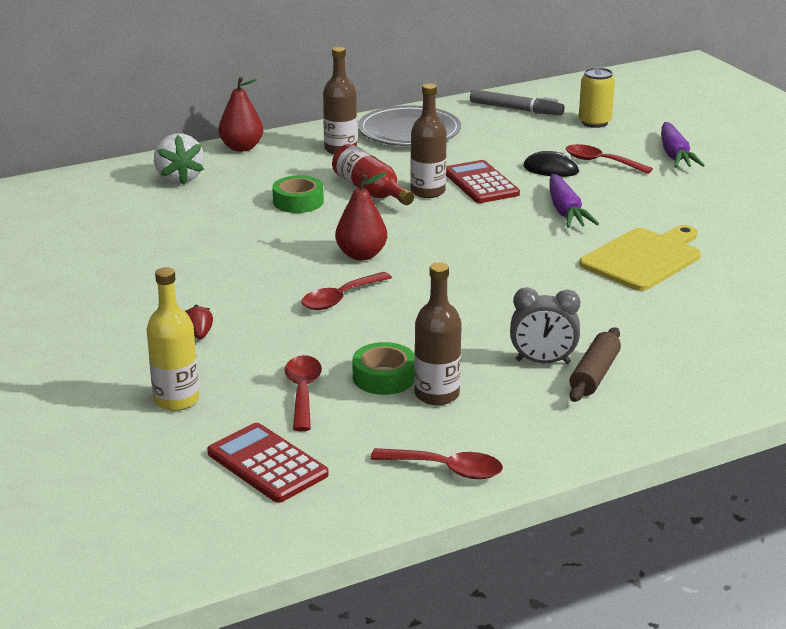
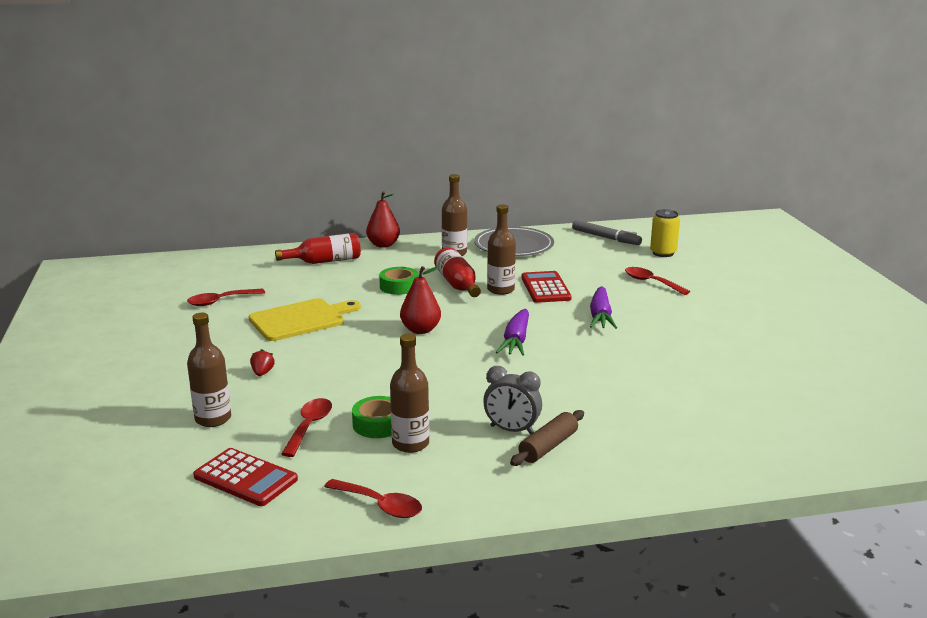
camera: 15 degrees right, 5 degrees down
(176, 400) = (213, 419): yellow bottle -> brown bottle
(179, 178) = (325, 261): white strawberry -> red bottle
(267, 464) = (245, 478): red calculator -> red calculator turned 150 degrees clockwise
(340, 298) = (384, 360): red spoon -> red spoon (221, 301)
(551, 169) = (607, 284): black mouse -> none
(643, 258) = (644, 359): yellow cutting board -> yellow cutting board (301, 319)
(675, 155) = (715, 283): purple carrot -> purple carrot (516, 341)

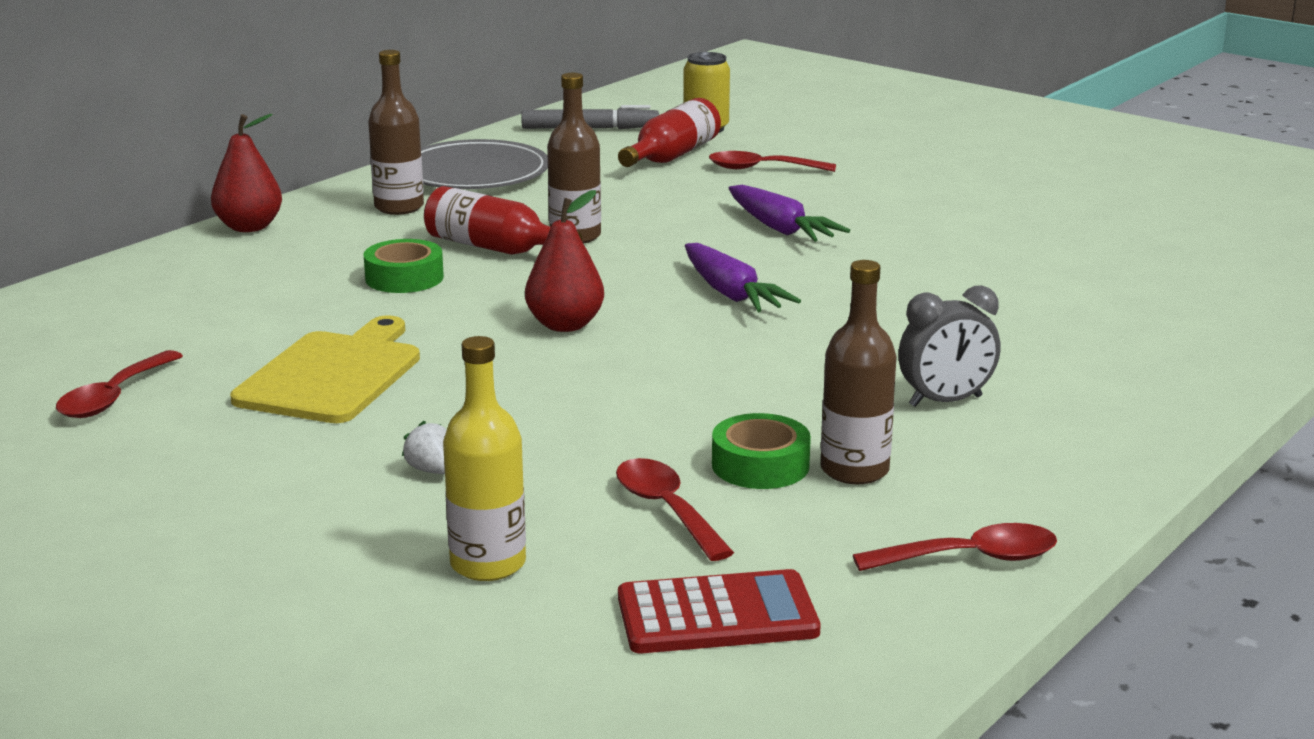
camera: 40 degrees left, 0 degrees up
(213, 419) = (488, 564): brown bottle -> yellow bottle
(262, 373) = (431, 470): red strawberry -> white strawberry
(325, 261) = (191, 279): red bottle -> red bottle (672, 156)
(545, 288) = (635, 215): red calculator -> none
(548, 446) = (1025, 402): brown rolling pin -> none

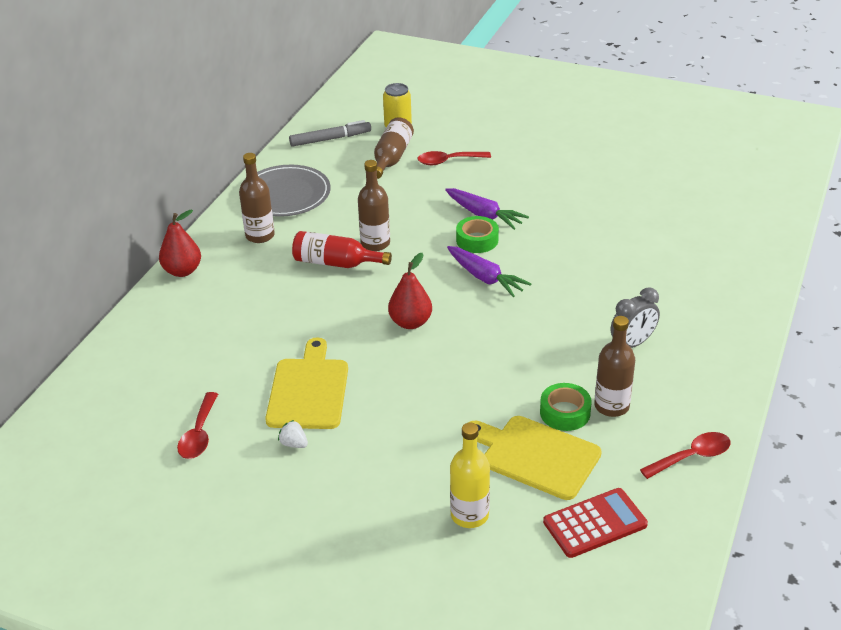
camera: 15 degrees left, 15 degrees up
(404, 278) = (300, 299): green tape -> green tape (477, 240)
(431, 470) = (404, 453): white strawberry -> white strawberry (294, 444)
(667, 510) = (536, 456): red spoon -> yellow cutting board
(672, 156) = (391, 158): red bottle -> brown bottle

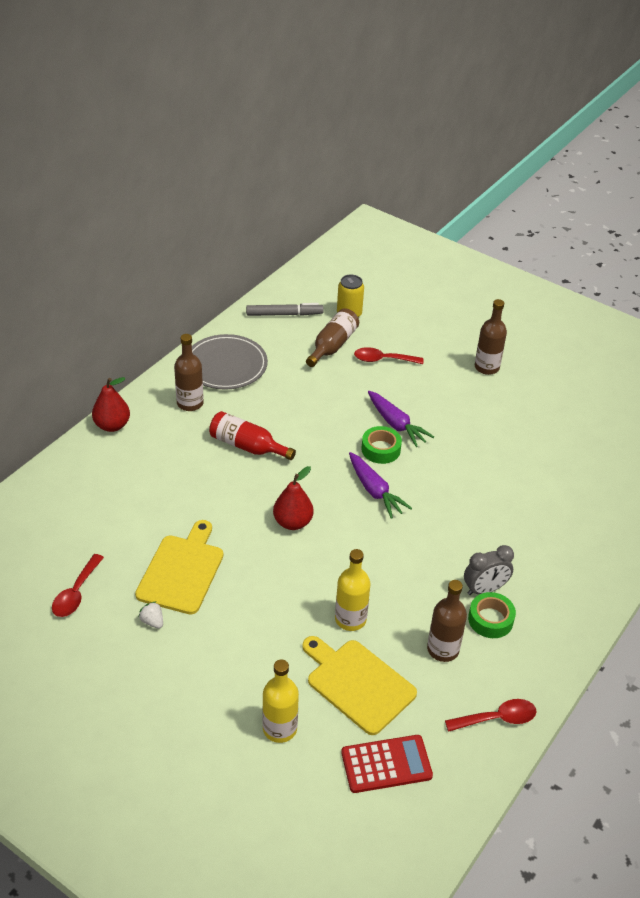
camera: 10 degrees right, 5 degrees up
(375, 243) = (288, 433): brown bottle -> brown bottle (486, 367)
(505, 398) = (350, 619): none -> yellow bottle
(565, 412) = (398, 646): green tape -> green tape (490, 619)

